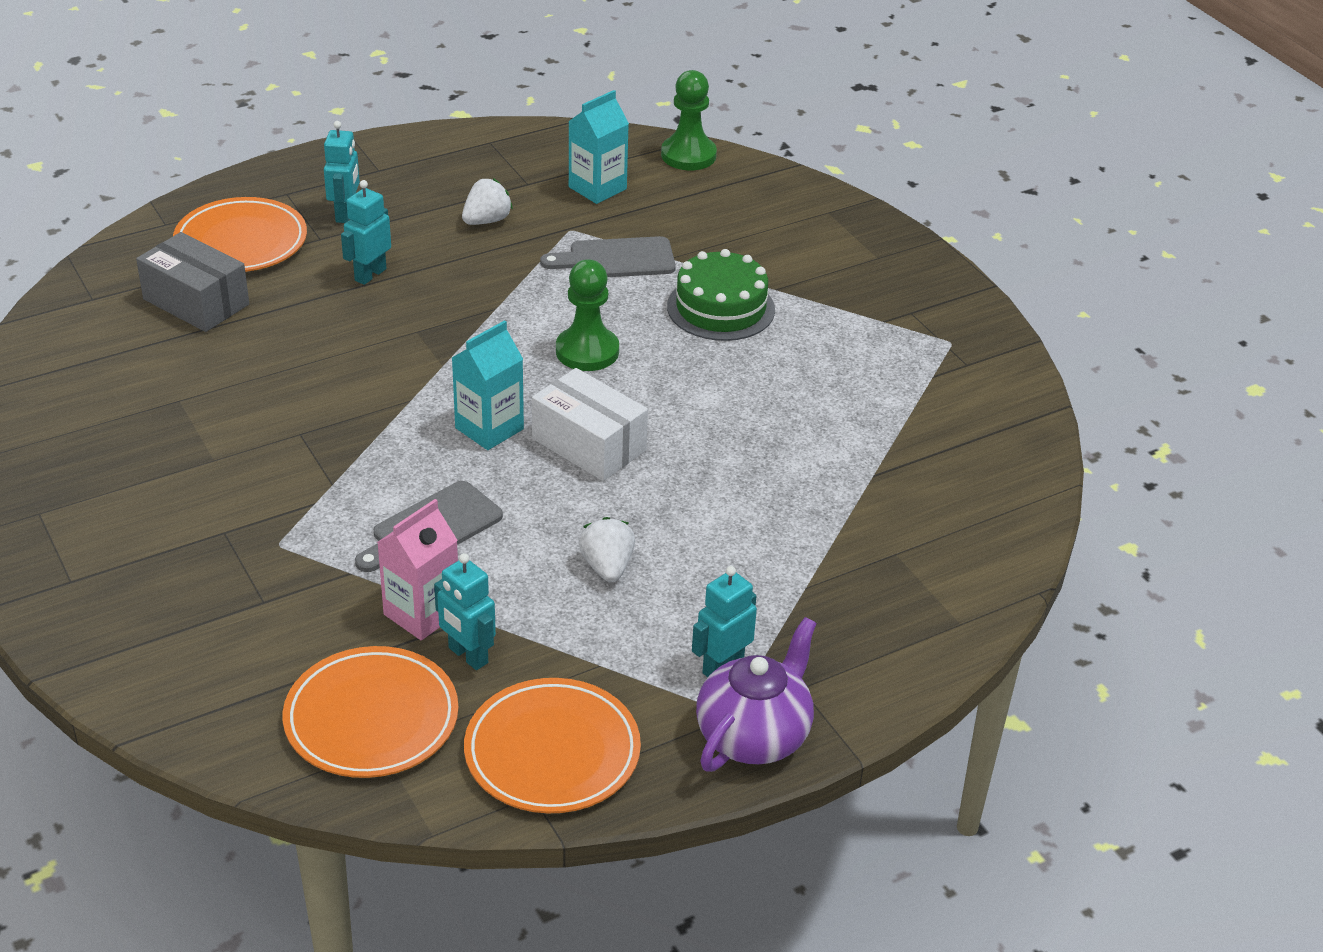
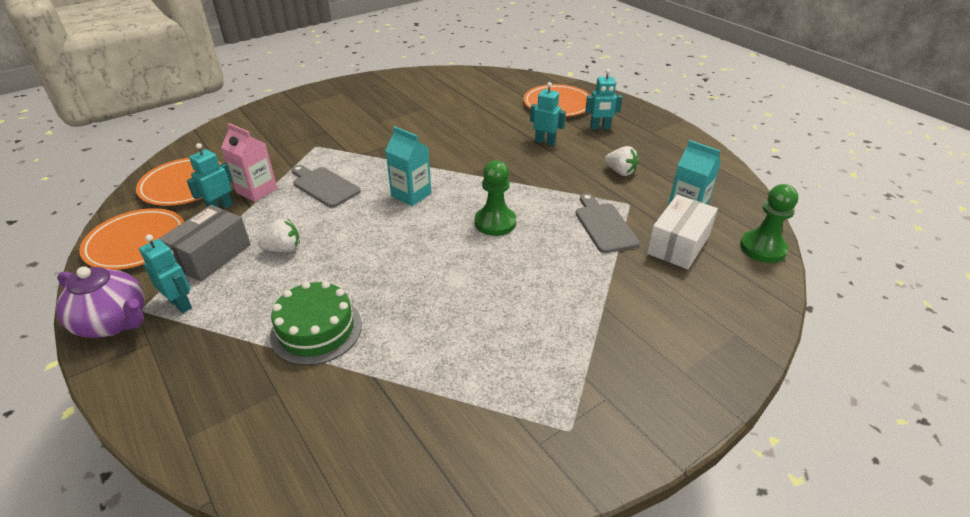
camera: 85 degrees right, 0 degrees up
(196, 302) = (501, 101): grey box -> grey box (211, 256)
(589, 444) = (399, 232): white box -> white box (678, 244)
(721, 308) = (566, 278): green cake -> green cake (316, 330)

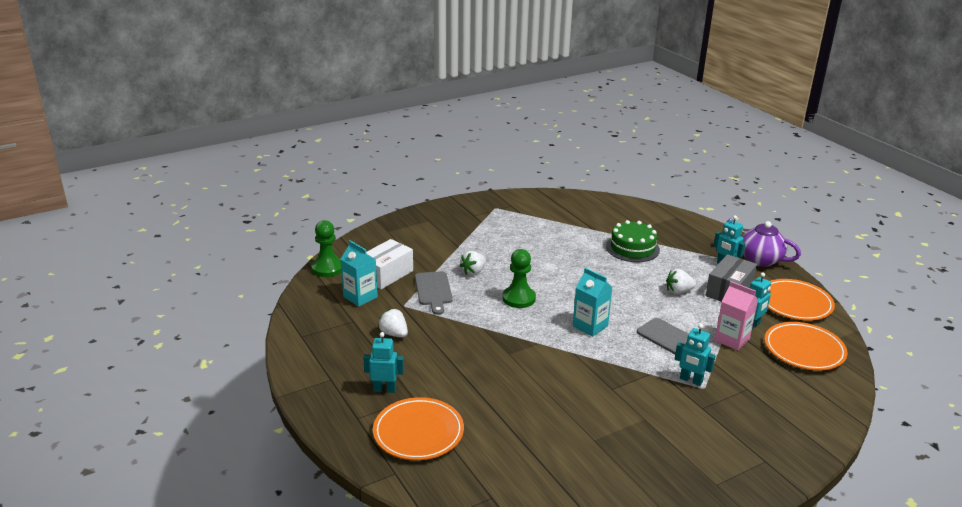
camera: 175 degrees left, 10 degrees down
(545, 142) = (454, 374): turquoise robot -> turquoise robot (691, 380)
(564, 259) = (473, 272): none -> white strawberry

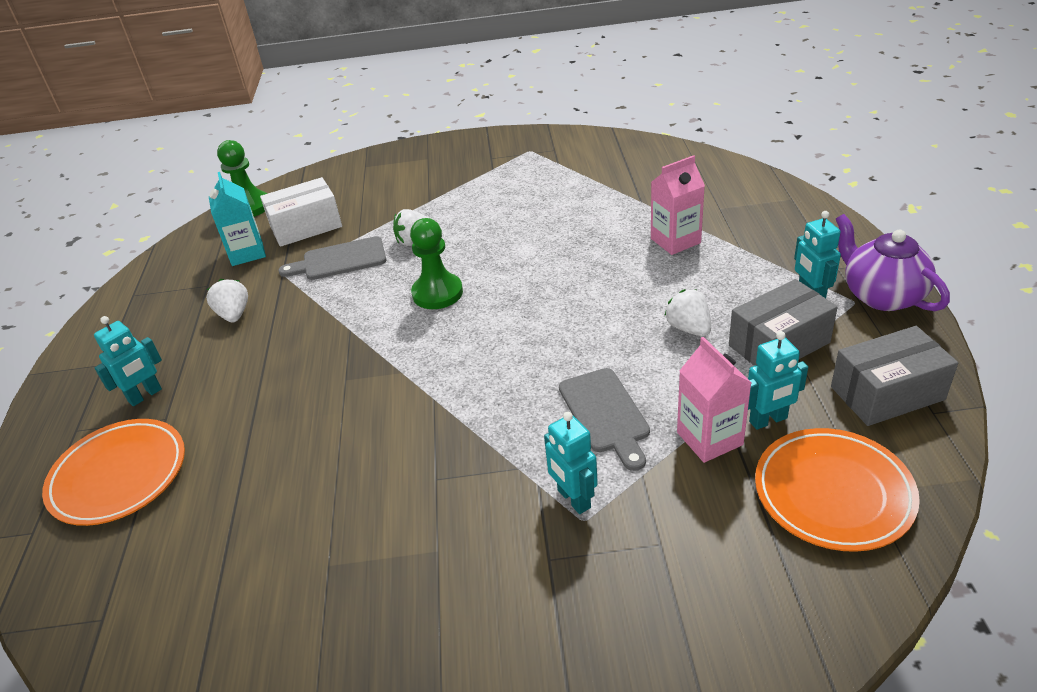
camera: 30 degrees right, 10 degrees up
(384, 389) = (145, 395): turquoise robot -> turquoise robot turned 105 degrees clockwise
(433, 290) = (340, 260): grey cutting board -> grey cutting board turned 60 degrees clockwise
(590, 326) = (498, 360): turquoise carton -> none
(632, 248) = (675, 241): green cake -> pink carton
(678, 291) = (689, 328): white strawberry -> white strawberry turned 45 degrees clockwise
(794, 303) = (887, 393): orange plate -> grey box

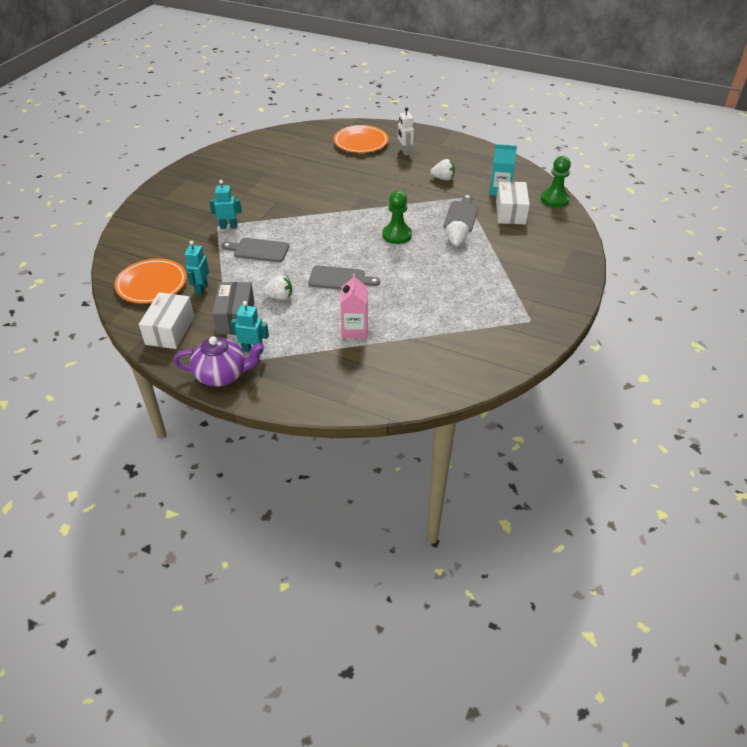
camera: 115 degrees right, 5 degrees up
(145, 395) = (404, 152): turquoise robot -> white robot
(591, 296) = (340, 279): none -> grey cutting board
(709, 438) = (213, 269): pink carton -> none
(887, 393) = (170, 330): grey box -> white box

